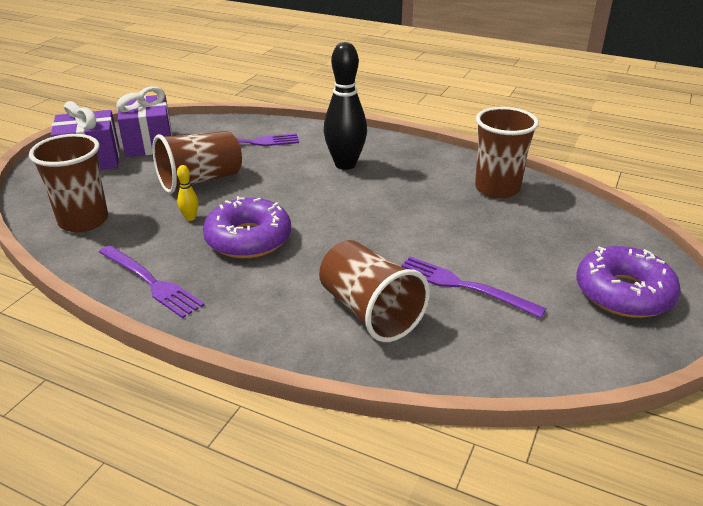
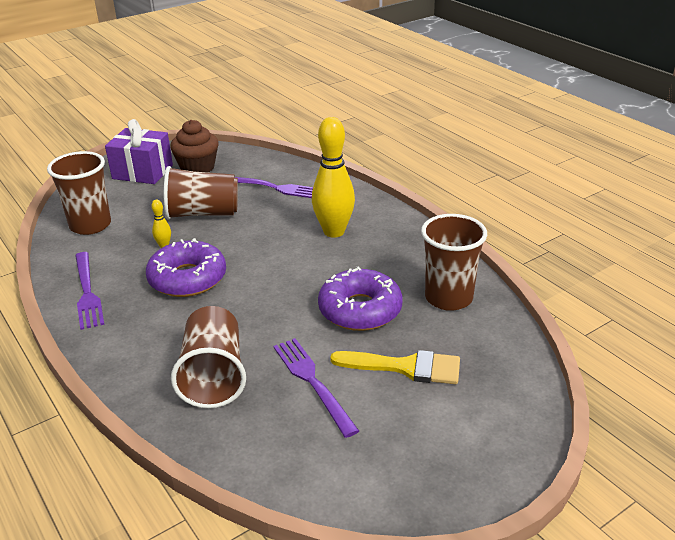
camera: 30 degrees right, 0 degrees up
(149, 143) = (197, 167): purple gift -> brown cupcake
(345, 164) = (334, 232): black bowling pin -> yellow bowling pin
(523, 249) = (405, 367): none -> yellow brush
(623, 293) = (452, 445): purple donut -> purple donut (360, 310)

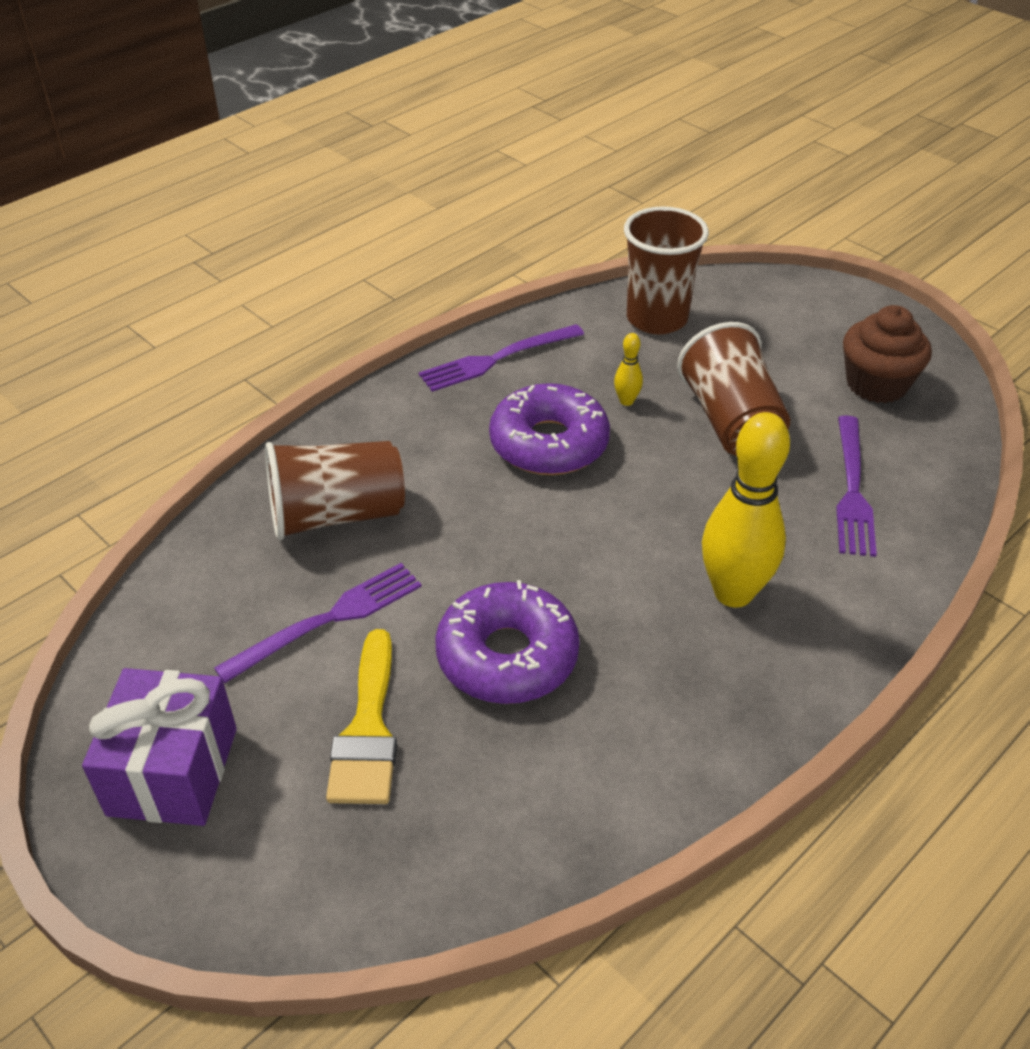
camera: 80 degrees right, 10 degrees up
(142, 172) = (830, 329): purple gift -> purple gift (172, 771)
(448, 298) = (565, 783): brown cup -> none

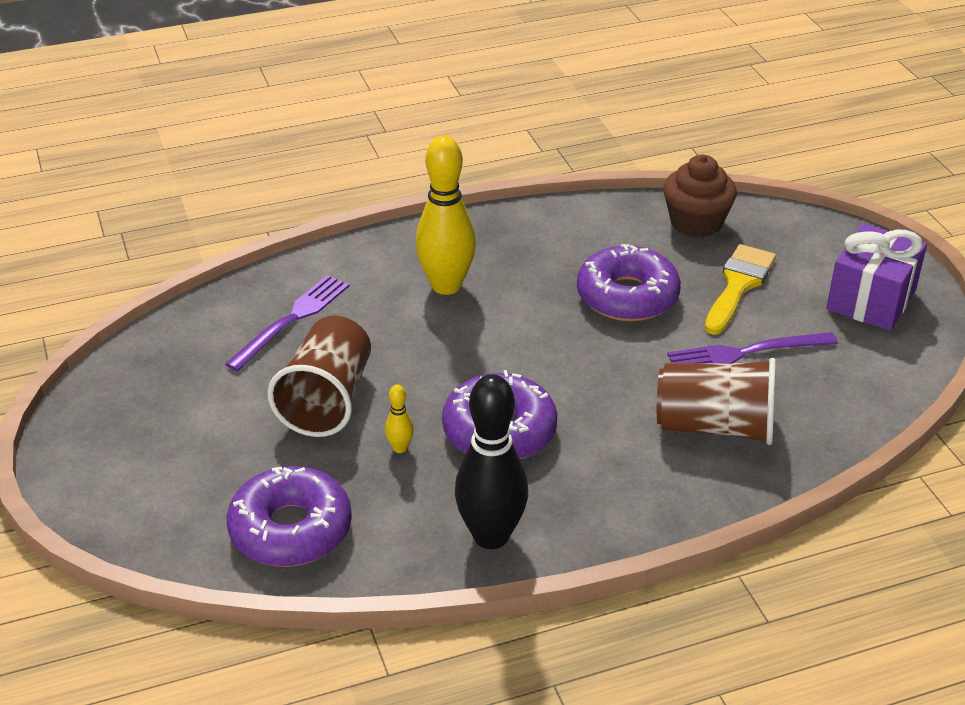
camera: 155 degrees left, 5 degrees down
(496, 359) = (491, 536): purple fork -> black bowling pin
(656, 319) = (291, 529): brown cup -> purple donut
(876, 384) = (168, 391): brown cupcake -> brown cupcake (696, 223)

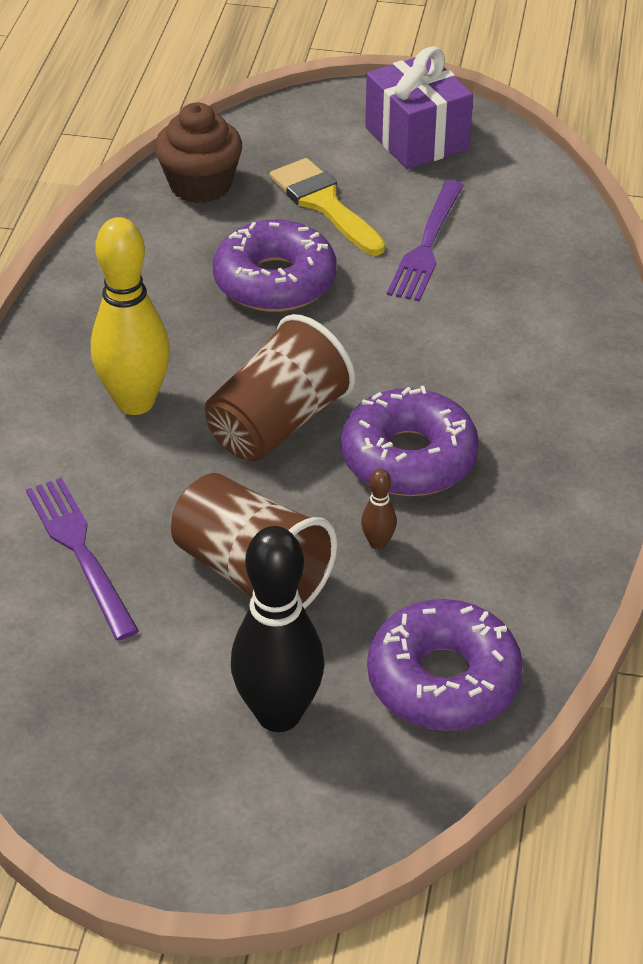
camera: 60 degrees left, 5 degrees up
(400, 448) = (378, 543): yellow bowling pin -> brown bowling pin
(491, 536) = (558, 526): black bowling pin -> black bowling pin (278, 714)
(715, 427) = (514, 311): brown cup -> brown cup (278, 424)

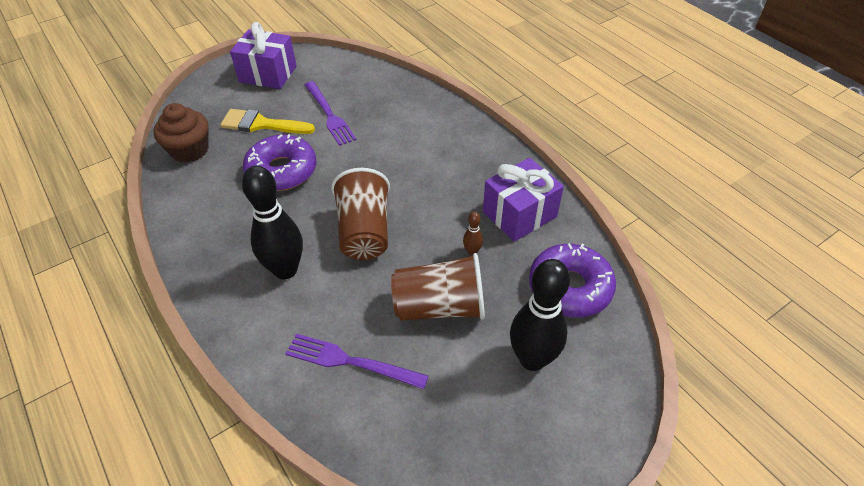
camera: 45 degrees left, 5 degrees up
(135, 402) = (285, 270): yellow bowling pin -> black bowling pin
(408, 458) = (436, 207): purple donut -> none
(507, 546) = (519, 214): none -> purple gift

